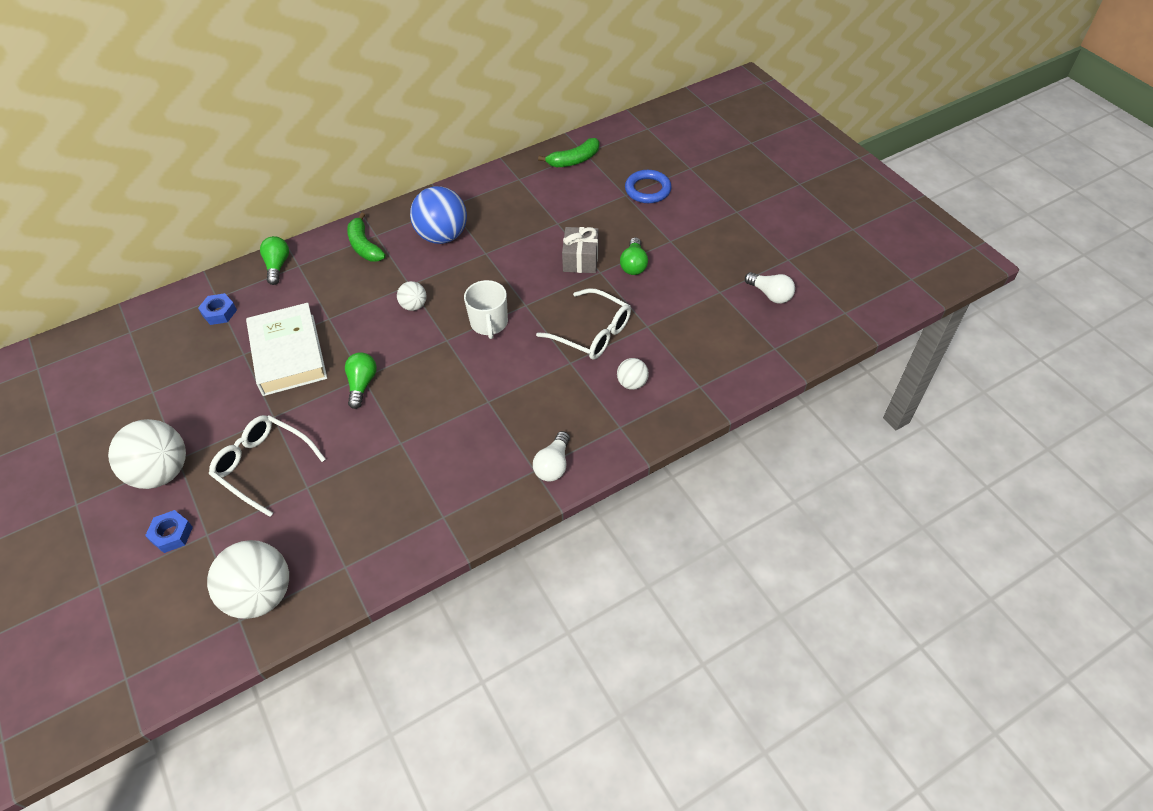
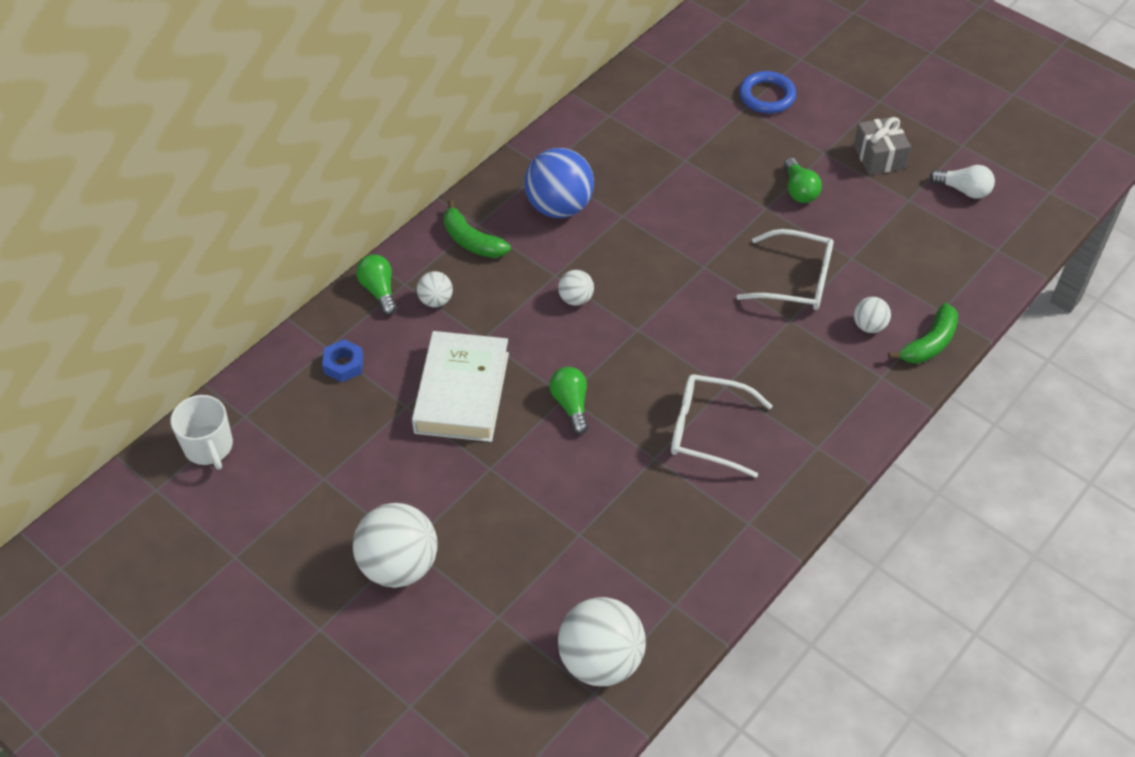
camera: 20 degrees left, 0 degrees up
(171, 534) = (457, 628): blue nut -> none
(264, 466) = (515, 525): white glasses -> white glasses (708, 431)
(289, 354) = (462, 392): white book -> white book turned 45 degrees clockwise
(312, 282) = (436, 300): none -> white ball
(489, 323) = (675, 298): white mug -> white mug (209, 447)
(553, 465) = (834, 436): white light bulb -> none
(574, 160) = (662, 77): green banana -> green banana (929, 343)
(580, 259) = (736, 198): grey gift -> grey gift (879, 157)

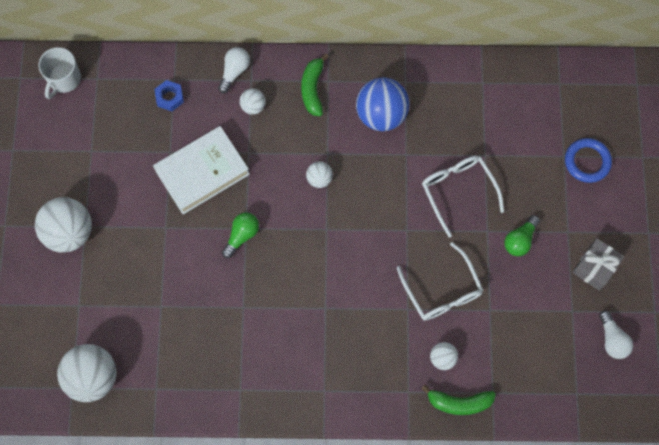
camera: 50 degrees right, 20 degrees up
(379, 291) = (234, 71): green light bulb -> white light bulb
(708, 431) = (286, 323): white glasses -> white glasses (458, 191)

